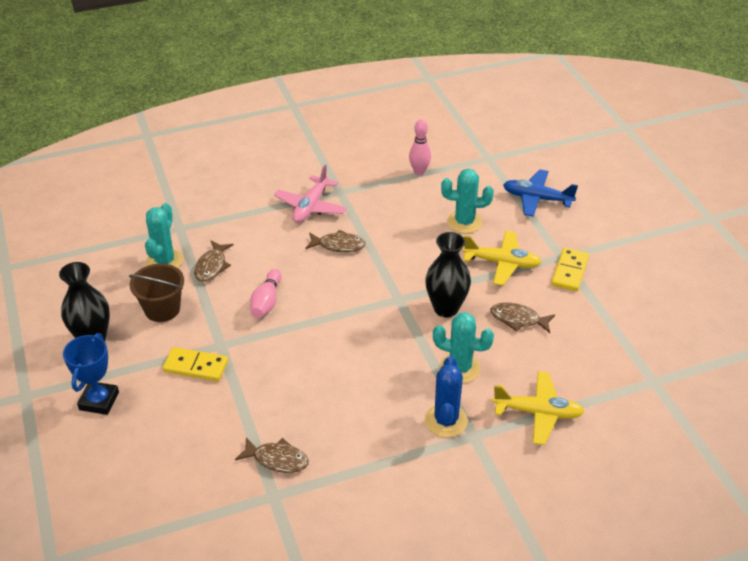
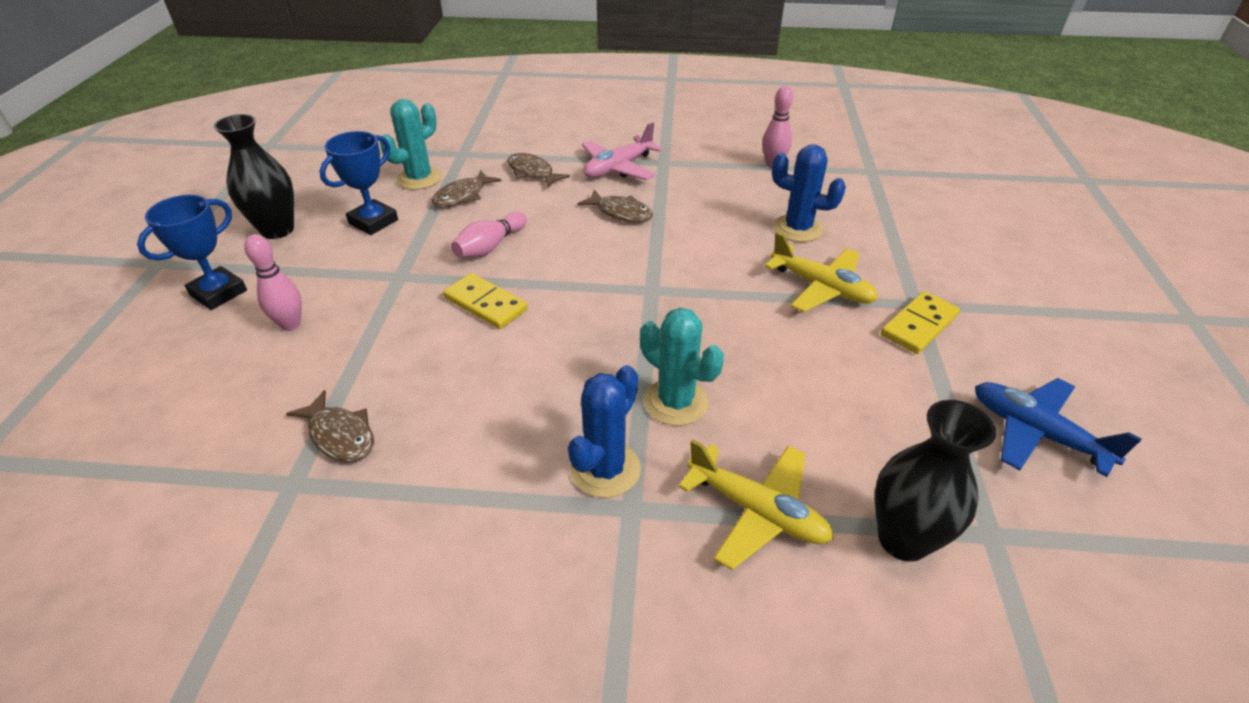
camera: 25 degrees right, 0 degrees up
(162, 309) = (373, 222): brown bucket -> blue trophy
(176, 404) = (290, 324): none -> pink bowling pin
(196, 366) = (351, 290): yellow domino -> yellow domino (485, 304)
(446, 308) = (707, 319): black vase -> black vase (903, 539)
(464, 222) = (798, 228): turquoise cactus -> blue cactus
(518, 319) = (804, 364): brown fish -> brown fish (532, 172)
(537, 199) = (915, 227): blue plane -> blue plane (1036, 433)

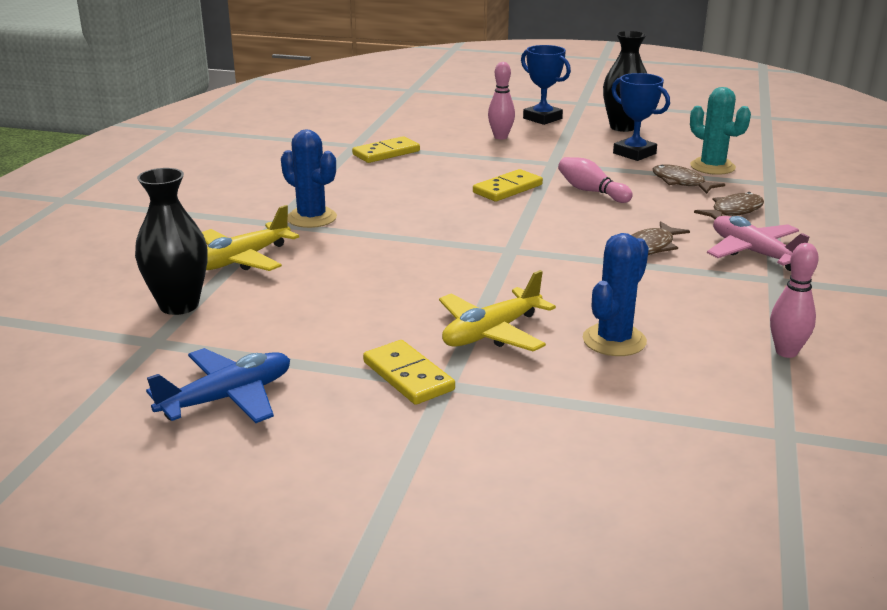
camera: 100 degrees right, 15 degrees down
(340, 435) = (386, 153): brown fish -> yellow domino
(676, 402) = (361, 245): turquoise cactus -> none

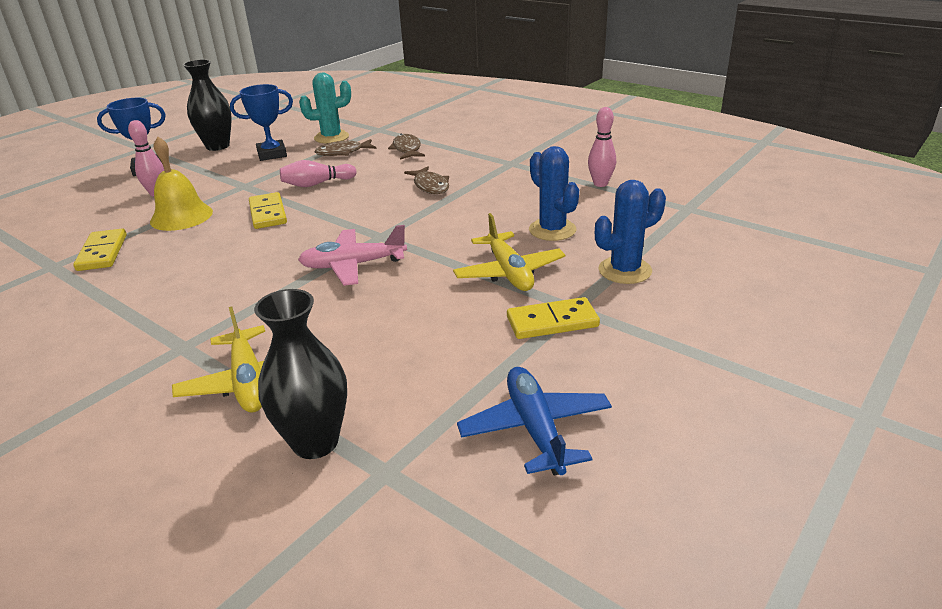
camera: 65 degrees left, 5 degrees up
(311, 218) = (200, 321): blue cactus -> blue cactus (625, 270)
(469, 159) = (181, 216): none -> yellow bell
(753, 253) = (471, 159): pink plane -> pink plane (353, 265)

